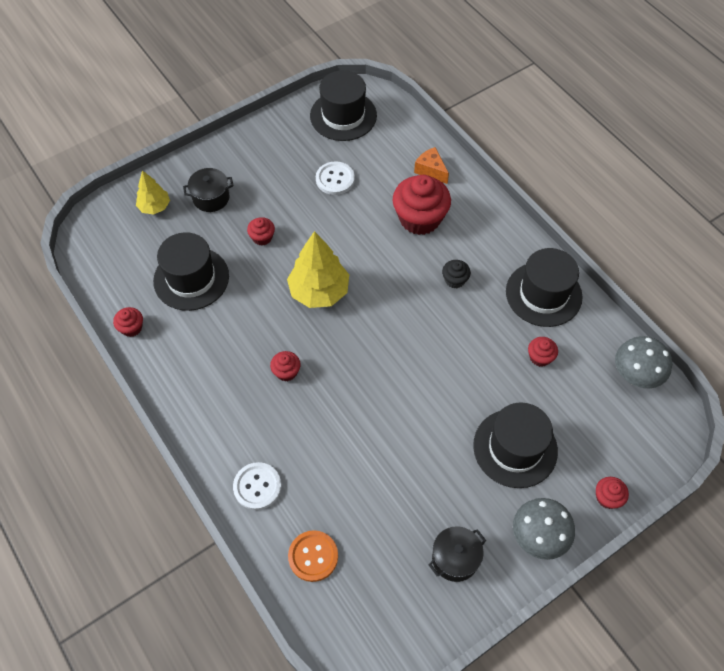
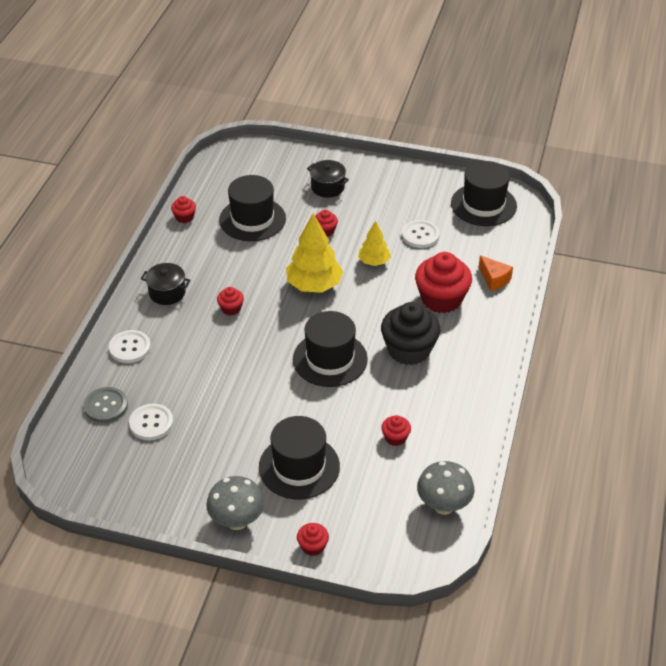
camera: 50 degrees right, 15 degrees down
(154, 207) = (288, 167): yellow tree -> yellow tree (374, 262)
(313, 556) = (106, 406): orange button -> grey button
(368, 531) = (151, 423): none -> white button
(431, 170) = (494, 279): orange cheese -> orange cheese turned 135 degrees clockwise
(454, 280) = (409, 350): black cupcake -> black cupcake, size x2.12
(455, 558) = (174, 482): black pot -> black pot (167, 293)
(543, 294) = (457, 408): black hat -> black hat (330, 359)

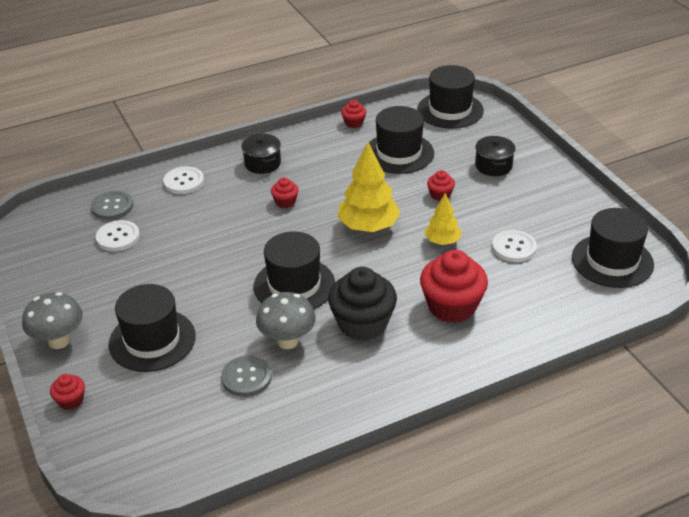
camera: 50 degrees right, 5 degrees down
(237, 164) = (450, 110): none -> black hat
(395, 438) = (246, 377): red cupcake -> grey button
(443, 506) = (196, 457): grey mushroom -> grey mushroom (287, 341)
(494, 279) = (524, 324): orange cheese -> none

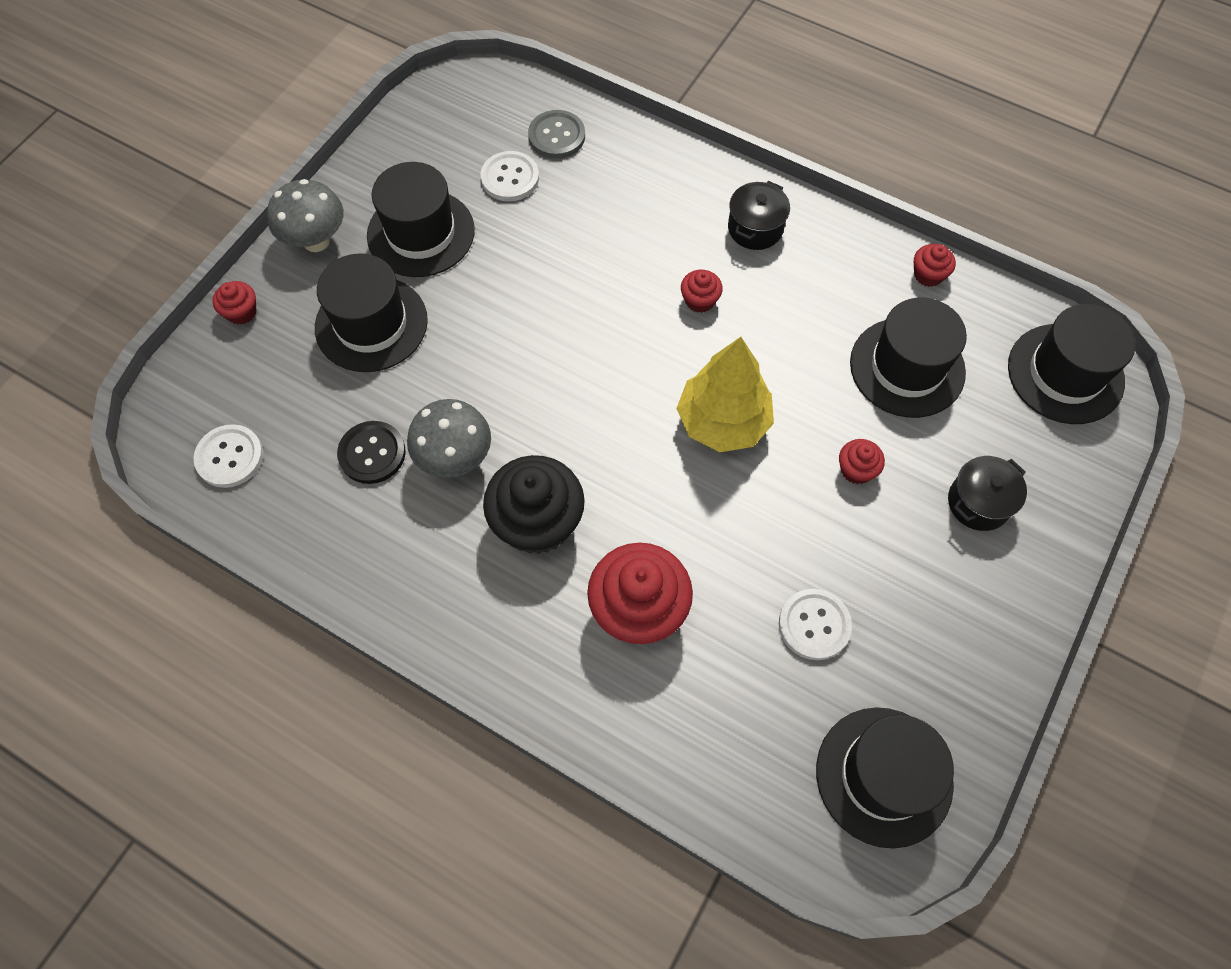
camera: 55 degrees right, 25 degrees up
(184, 182) = (654, 172): white button -> white button (230, 457)
(246, 377) = (372, 453): grey button -> black button
(294, 285) = (554, 406): black hat -> black hat (421, 233)
(442, 241) = (759, 526): yellow tree -> none

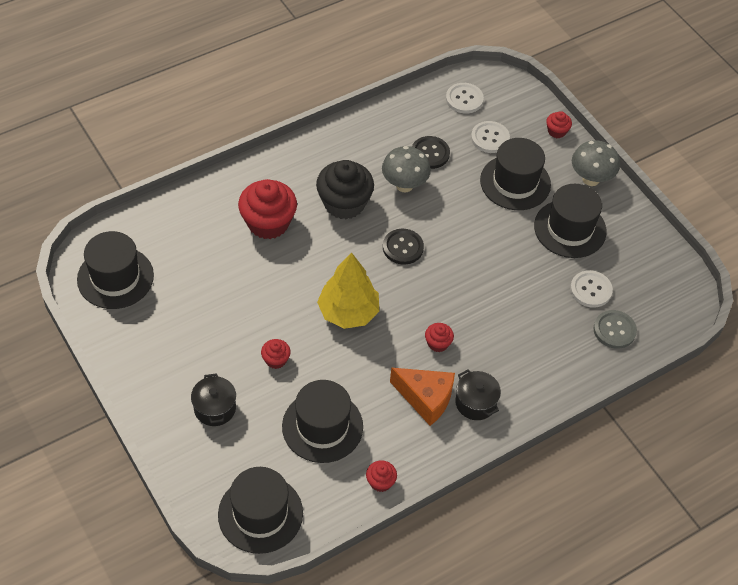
camera: 115 degrees right, 10 degrees down
(572, 408) = (403, 247): none -> black button
(787, 279) = (425, 399): none -> orange cheese
(814, 625) = (206, 290): white button -> white button (490, 138)

